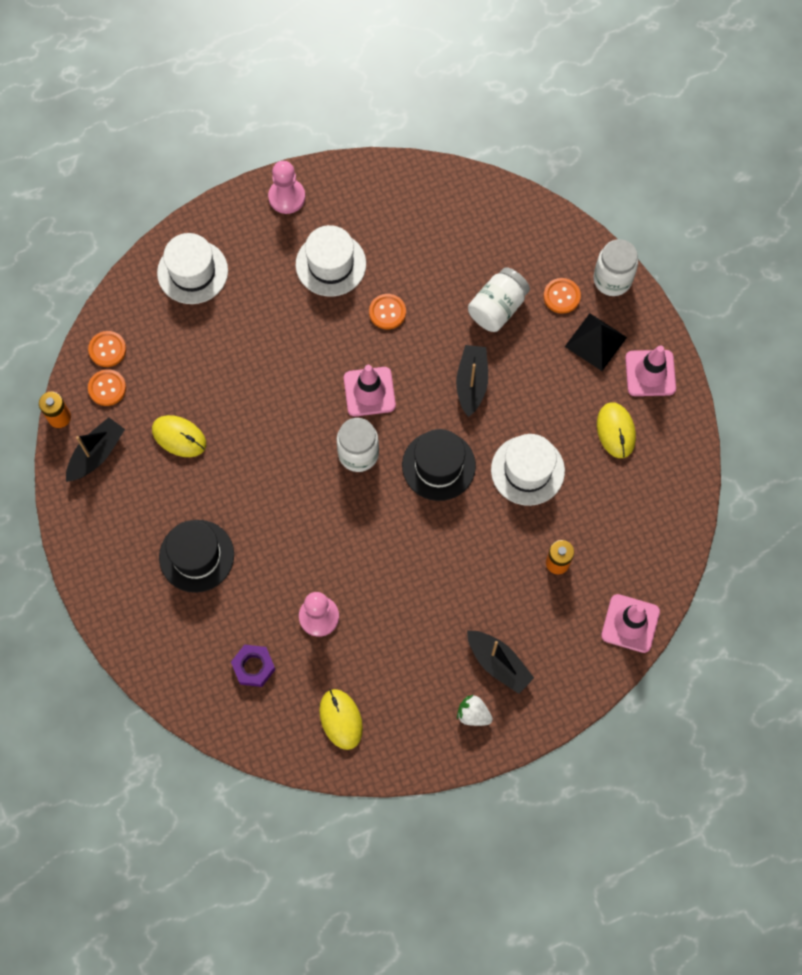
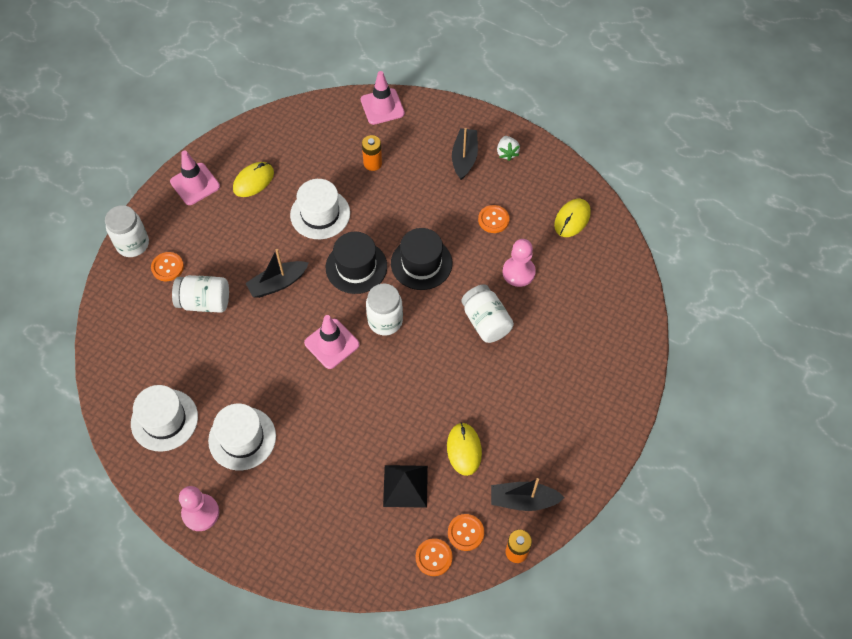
camera: 125 degrees left, 10 degrees down
(192, 272) = (319, 540): white hat -> white hat (164, 420)
(196, 556) = (541, 375): black hat -> black hat (421, 263)
(253, 667) = (583, 289): purple nut -> none
(288, 545) = (486, 322): none -> white jar
(387, 312) = (257, 372): orange button -> orange button (493, 220)
(595, 342) = (191, 227): black pyramid -> black pyramid (405, 486)

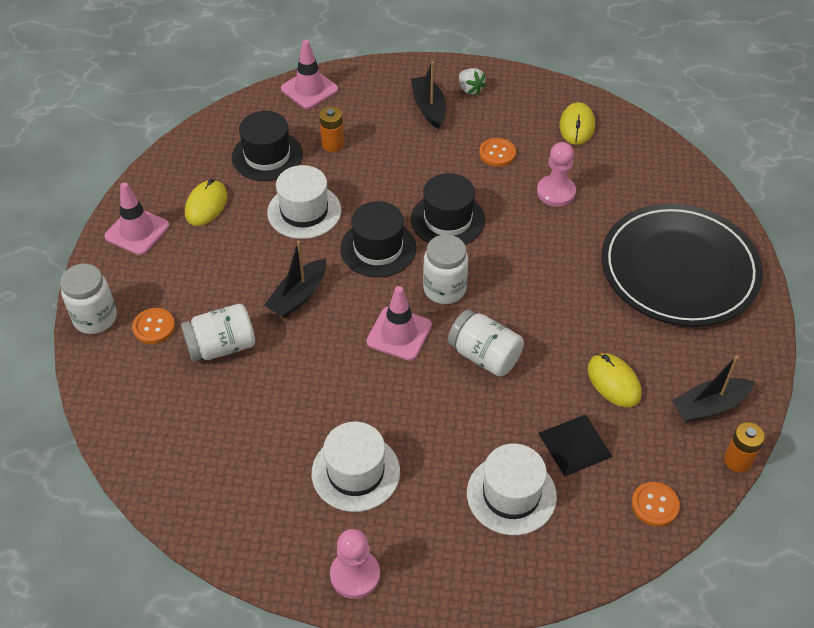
camera: 25 degrees left, 10 degrees down
(164, 420) = (247, 491): white hat -> white hat (511, 494)
(319, 155) = (267, 156): none -> black hat
(465, 532) = (671, 464): orange button -> none
(486, 322) = (553, 250): white jar -> white jar (484, 356)
(573, 378) = (679, 269): none -> black plate

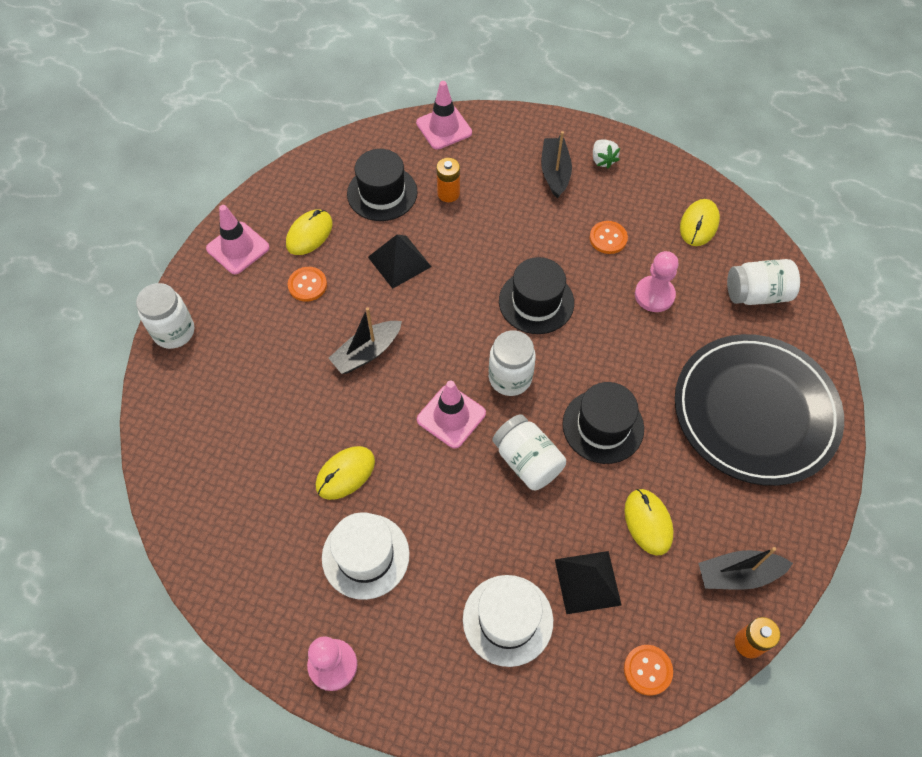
camera: 15 degrees right, 10 degrees up
(154, 327) = (224, 354): orange button -> orange button (307, 285)
(221, 346) = (280, 389): white jar -> white jar (757, 294)
(304, 211) = (399, 261): white hat -> black pyramid
(312, 405) = (345, 473): none -> yellow mouse
(378, 248) = (458, 318): black hat -> black hat (603, 426)

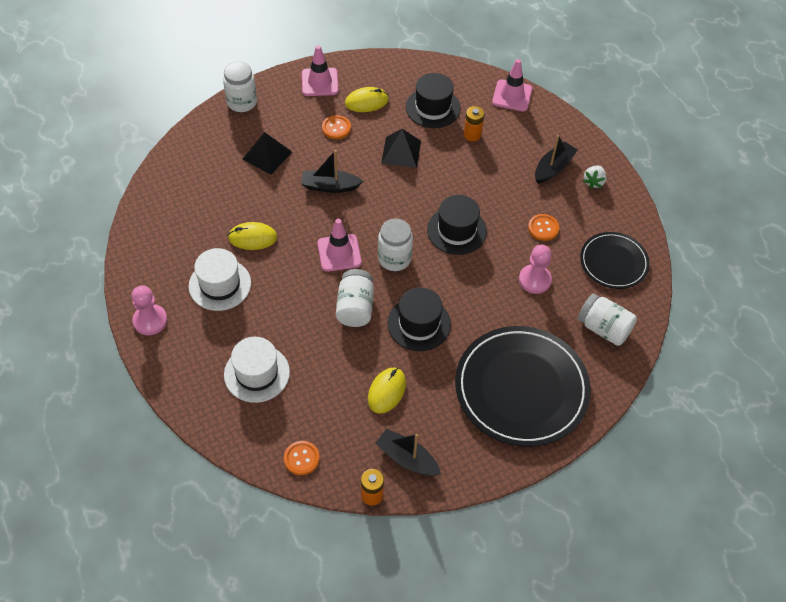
camera: 40 degrees right, 5 degrees down
(587, 582) = (319, 391): black pyramid -> black pyramid (267, 155)
(699, 224) = (613, 262): yellow mouse -> black plate

